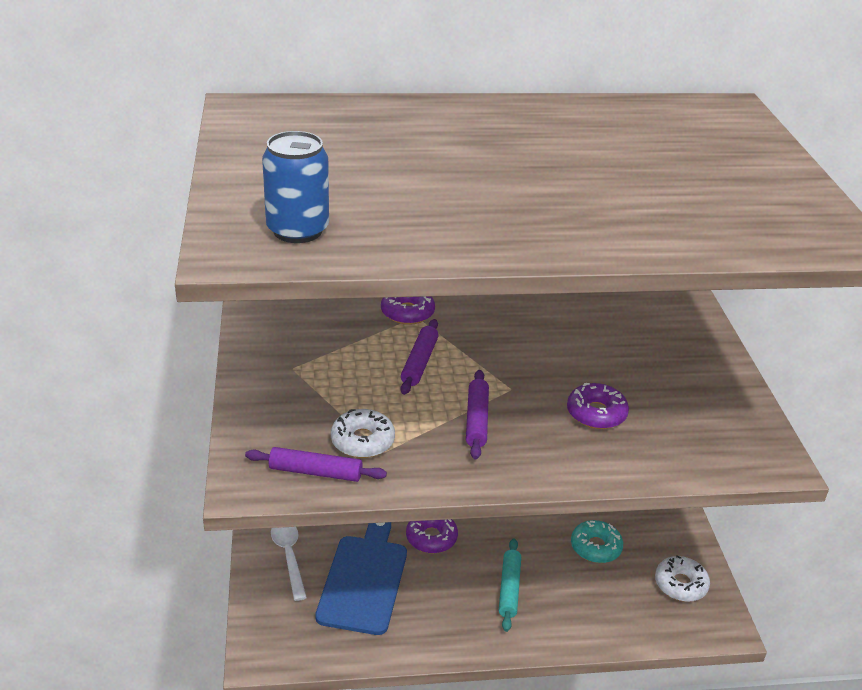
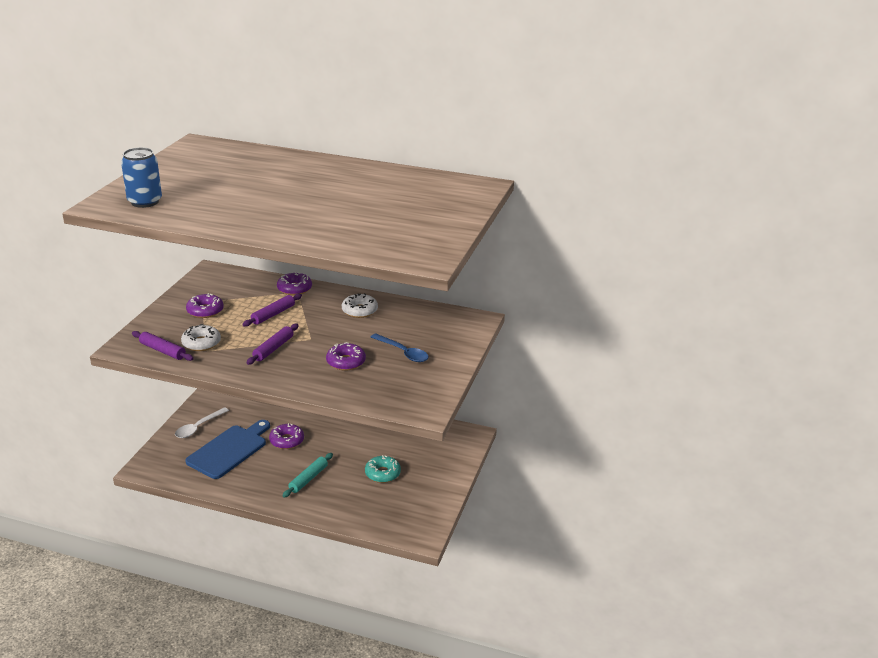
camera: 25 degrees right, 5 degrees down
(289, 556) = (198, 427): white spoon -> white spoon turned 150 degrees counterclockwise
(313, 382) = (205, 311): none -> purple donut
(652, 376) = (403, 352): none -> blue spoon
(680, 584) = (417, 508): white donut -> white donut (359, 311)

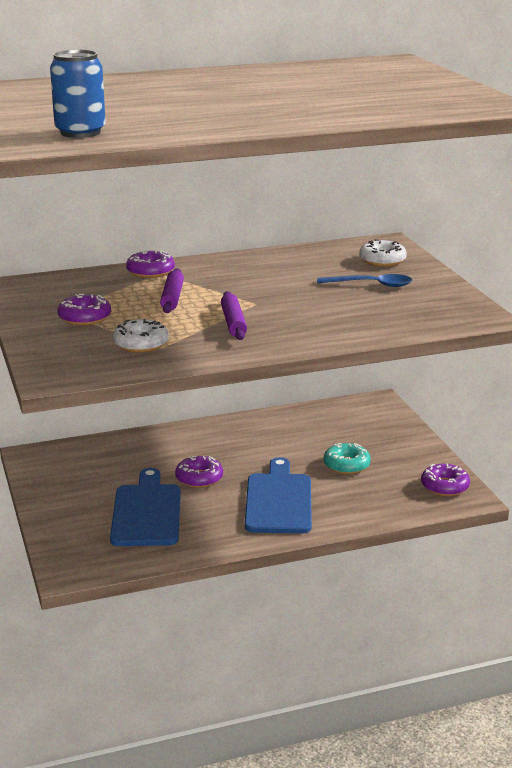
camera: 35 degrees left, 5 degrees down
(162, 351) = (107, 364): purple rolling pin -> none
(198, 427) = (72, 507): white spoon -> none
(308, 479) = (278, 500): turquoise rolling pin -> blue cutting board
(346, 362) = (332, 309): purple donut -> purple donut (444, 486)
(359, 311) = (259, 268): white donut -> white donut (382, 260)

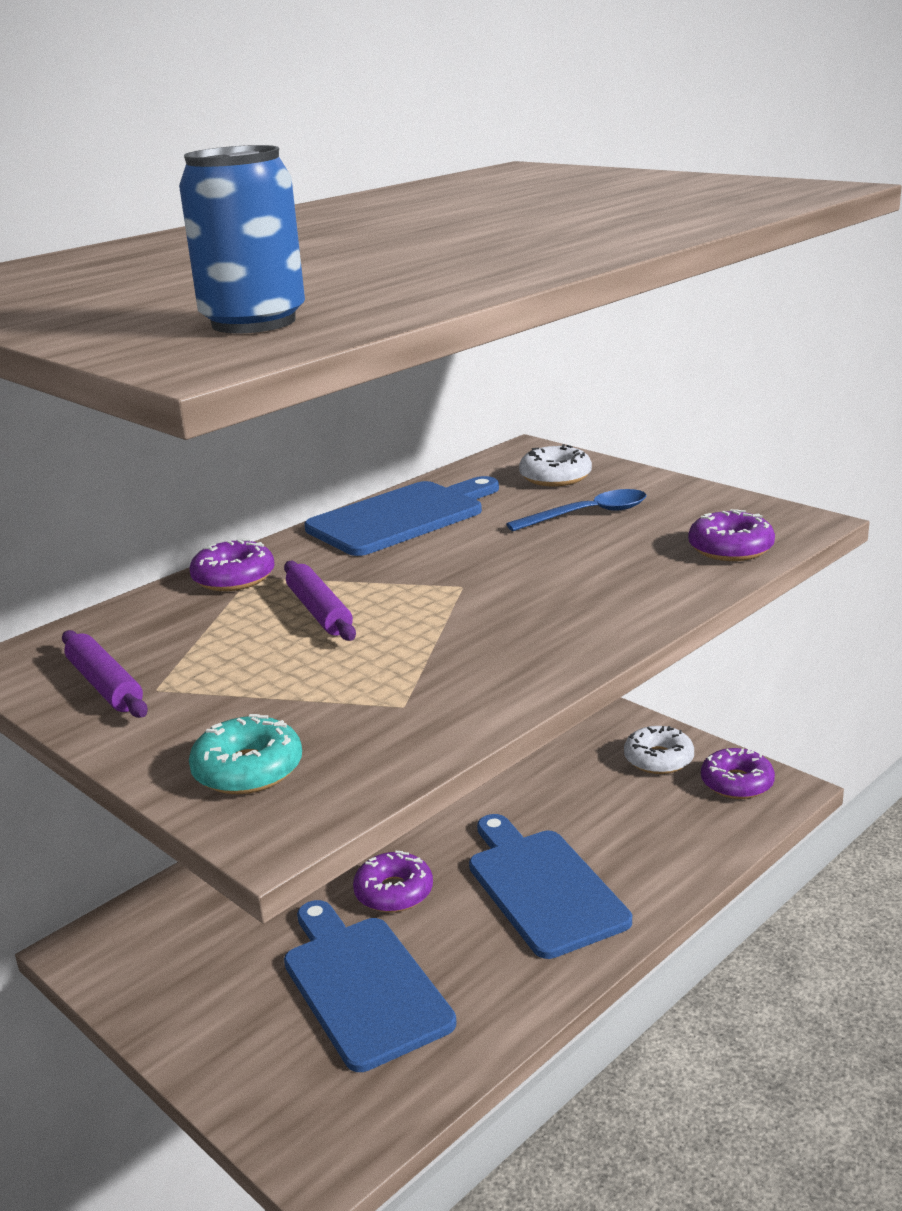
camera: 25 degrees left, 0 degrees up
(85, 318) = (209, 688): purple donut -> purple donut (730, 548)
(141, 344) = (362, 708): white donut -> white donut (658, 759)
(233, 322) = (467, 627): purple rolling pin -> purple rolling pin (105, 685)
(270, 262) = (402, 517): none -> blue cutting board
(346, 465) = (582, 795): turquoise donut -> turquoise donut (248, 770)

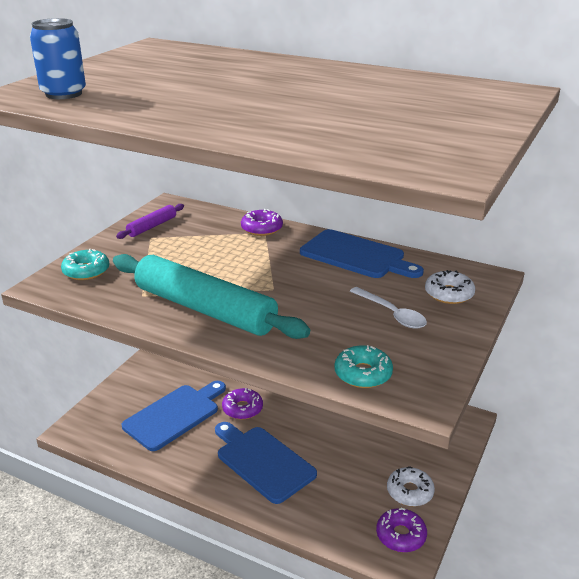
camera: 70 degrees right, 5 degrees up
(319, 611) = (231, 256): purple rolling pin -> none
(493, 646) = (205, 309): none -> turquoise rolling pin
(542, 887) = (262, 461): blue cutting board -> blue cutting board turned 90 degrees counterclockwise
(588, 515) = (391, 314): blue spoon -> white spoon
(730, 548) = (363, 374): purple donut -> turquoise donut

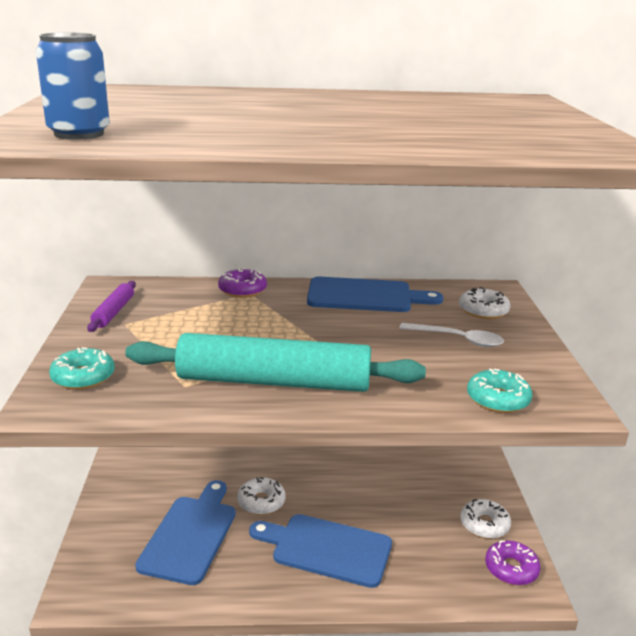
camera: 30 degrees left, 5 degrees down
(242, 409) = (261, 502): purple donut -> white donut

